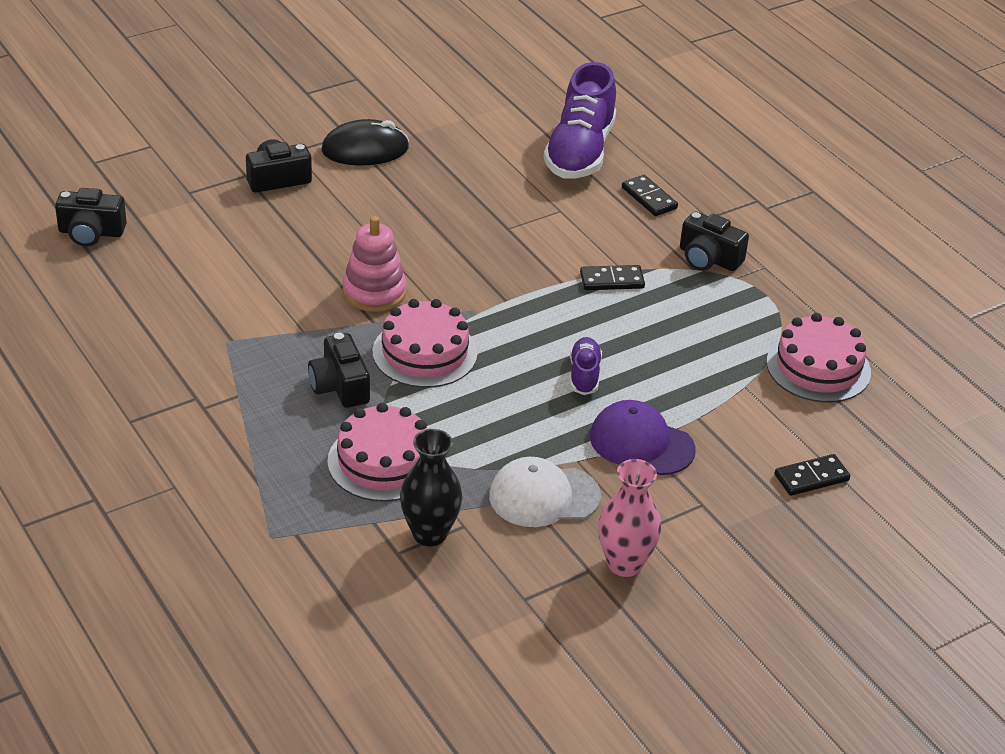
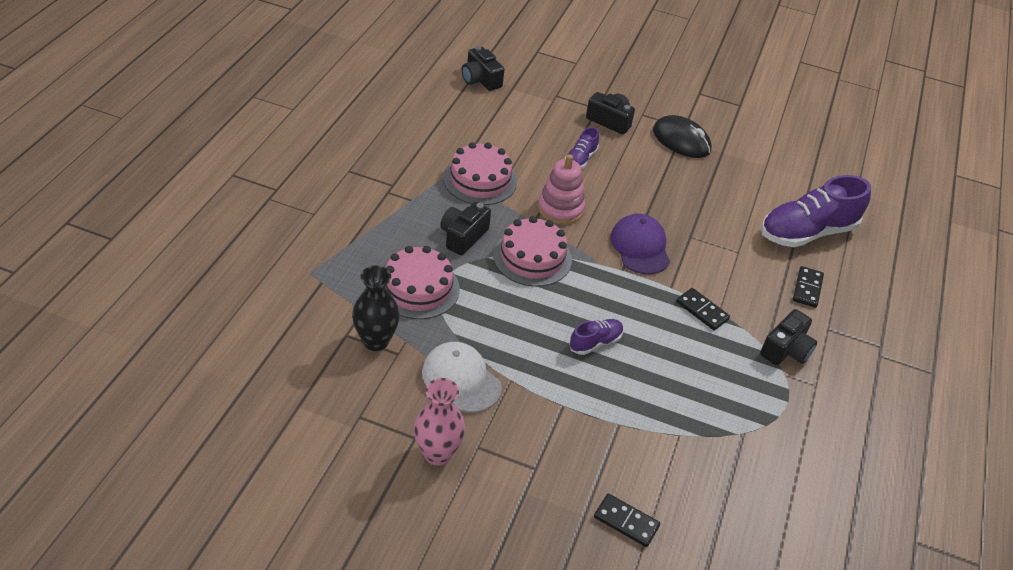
camera: 50 degrees right, 5 degrees up
(314, 235) = (580, 159): none -> purple shoe
(641, 443) = (561, 405): purple cap -> purple cap (640, 247)
(708, 258) = (786, 350): black camera -> black camera turned 135 degrees counterclockwise
(818, 367) = (747, 469): pink cake -> pink cake (480, 180)

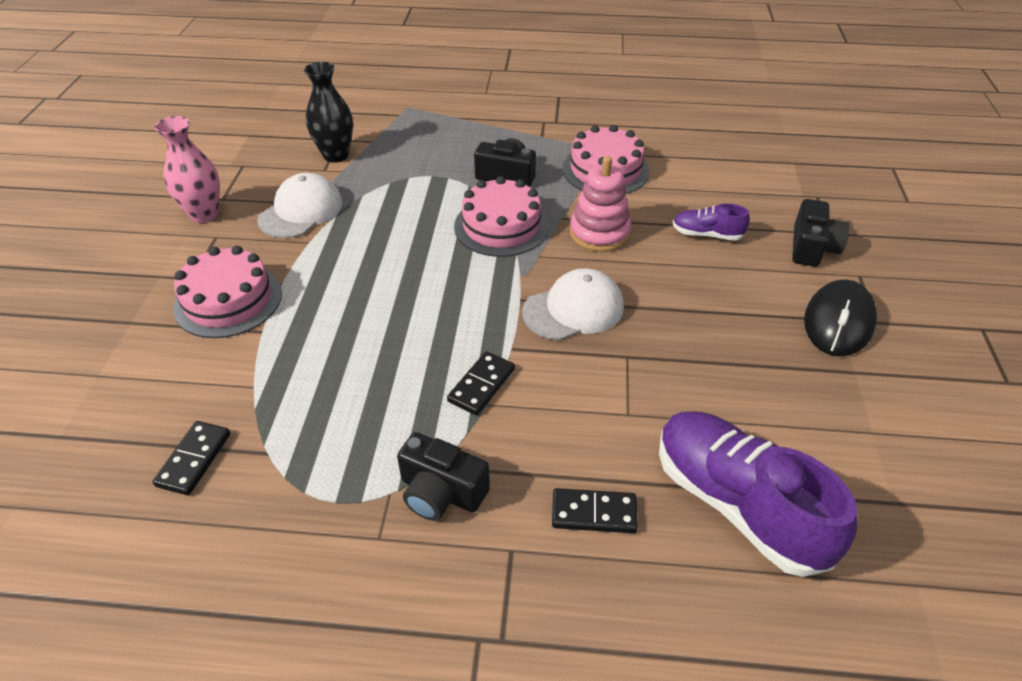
camera: 80 degrees right, 0 degrees up
(418, 288) = (415, 164): pink cake -> pink cake (228, 300)
(480, 79) = (785, 139): black camera -> none
(595, 342) = (385, 294): purple shoe -> none
(626, 521) = (121, 356): black domino -> black domino (194, 459)
(640, 247) = (573, 309): purple cap -> white cap

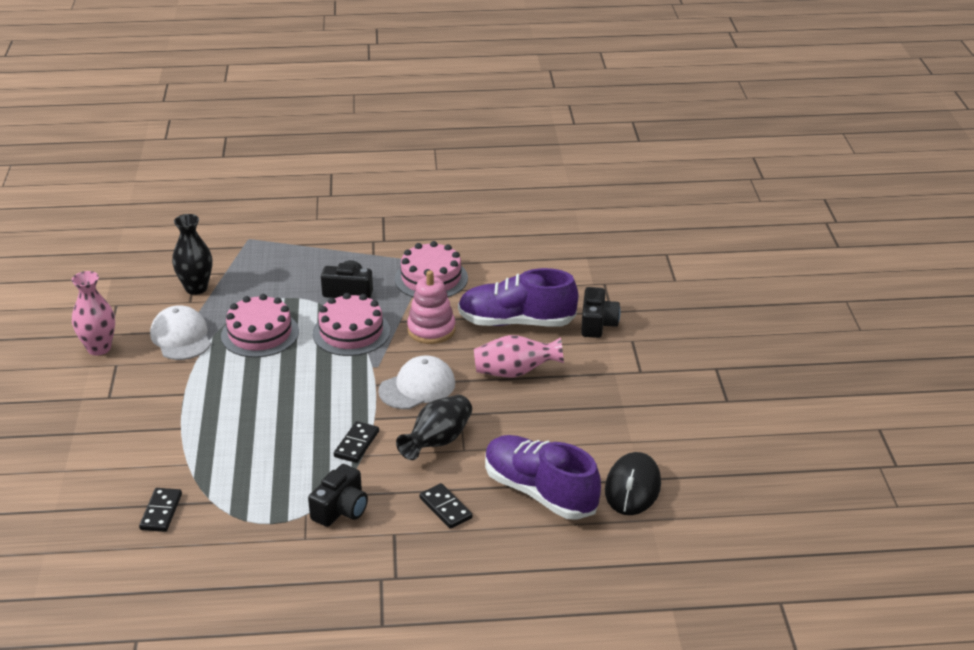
camera: 10 degrees left, 10 degrees down
(228, 300) = (145, 410): pink cake -> pink cake (260, 334)
(301, 211) = (181, 337): white cap -> white cap turned 45 degrees counterclockwise
(441, 492) = (341, 509): black camera -> black camera turned 75 degrees counterclockwise
(592, 396) = (437, 442): none -> black vase
(594, 513) = (445, 508): black domino -> black domino turned 60 degrees clockwise
(704, 303) = (515, 372): none -> pink vase
(706, 234) = (516, 322): purple shoe -> purple shoe, size x2.07
(838, 322) = (613, 375): black mouse -> black mouse (632, 488)

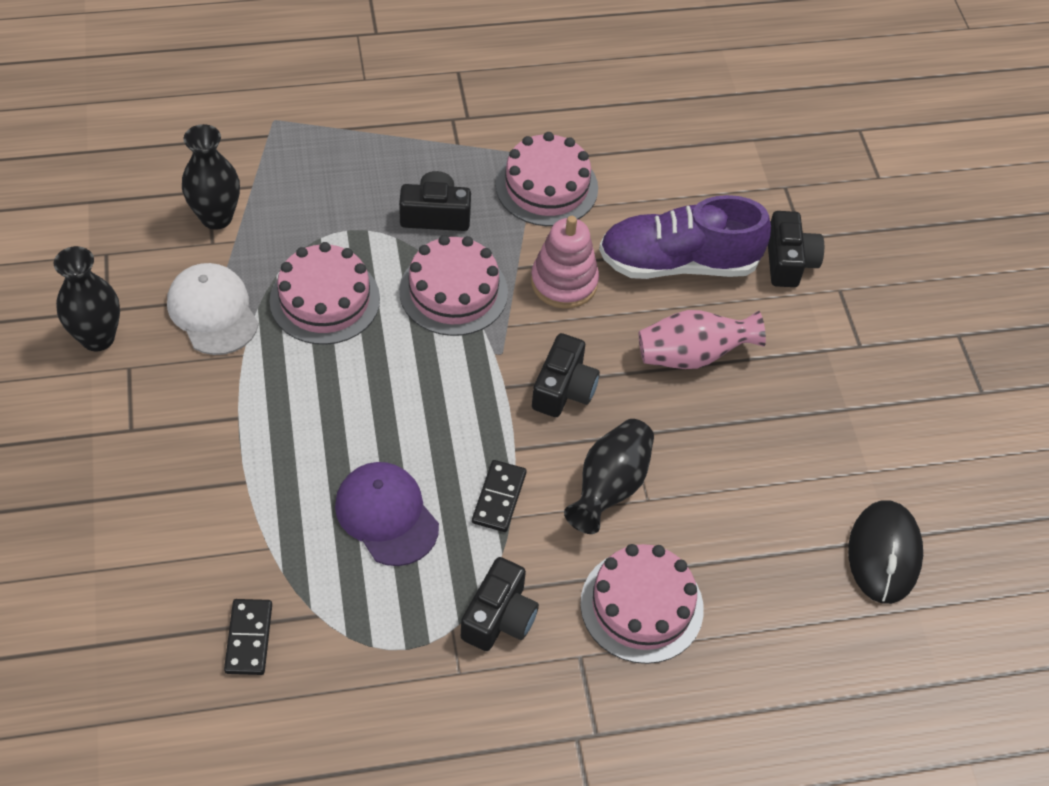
camera: 10 degrees left, 20 degrees up
(99, 348) = (98, 338): pink vase -> black vase
(274, 450) = (386, 515): none -> purple cap
(417, 387) = (563, 389): white cap -> black camera
(445, 508) = (641, 606): black domino -> pink cake
(539, 492) = (762, 569): purple shoe -> none

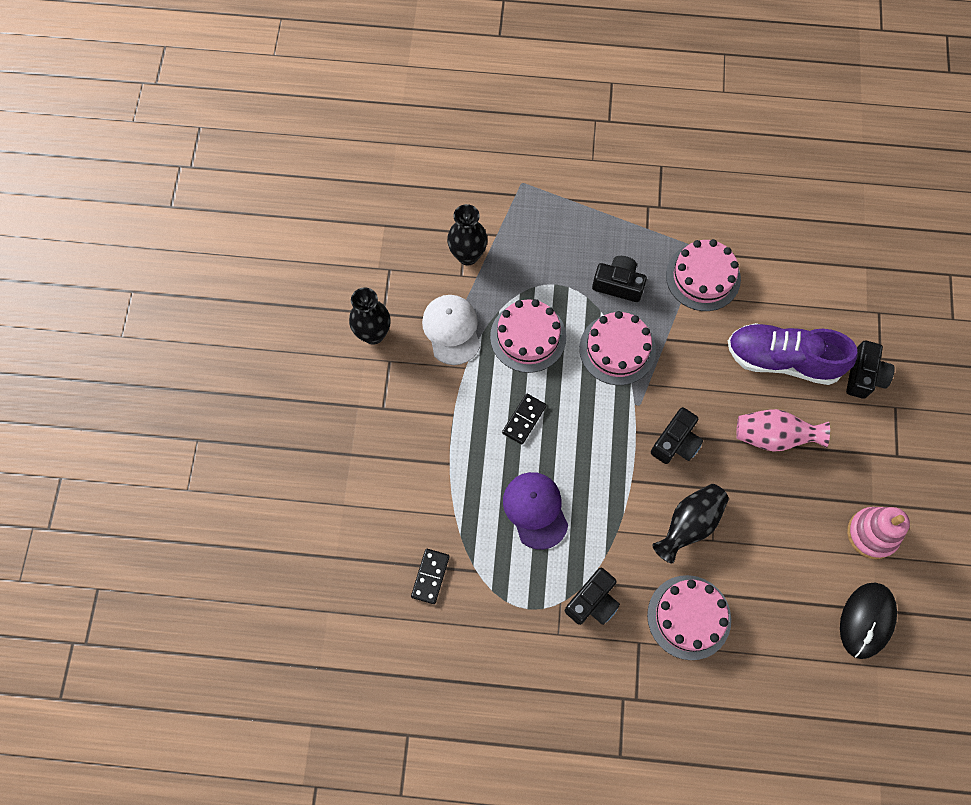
camera: 20 degrees right, 15 degrees up
(499, 498) = (612, 515): black domino -> black domino (524, 419)
(564, 282) = (696, 358): pink stacking toy -> pink stacking toy (872, 534)

